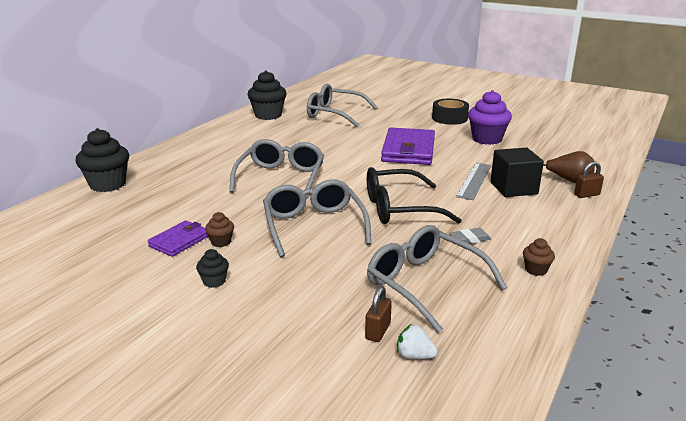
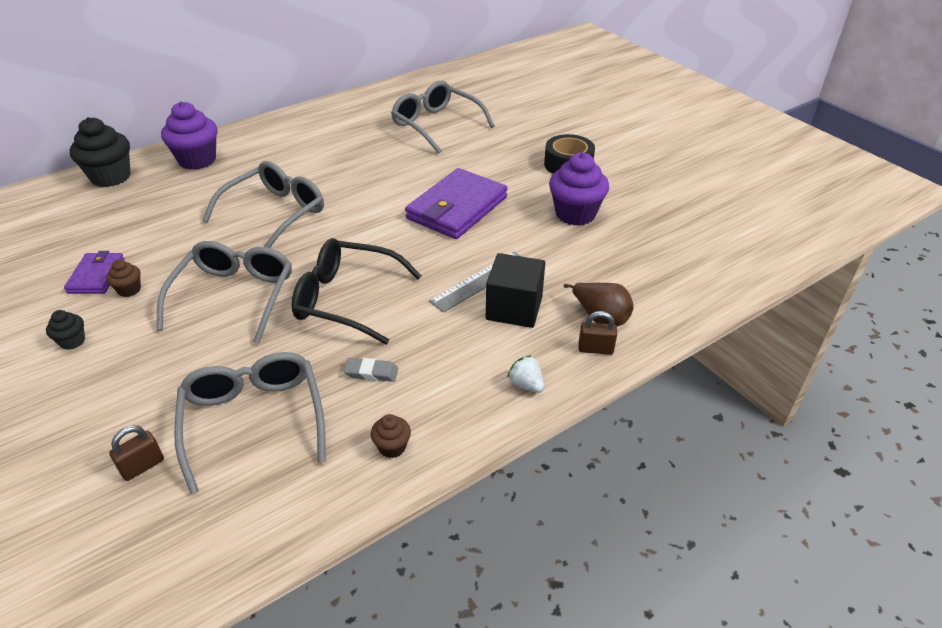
camera: 25 degrees right, 15 degrees up
(173, 162) = (197, 160): none -> purple cupcake
(179, 241) = (96, 276): purple wallet -> purple wallet turned 60 degrees counterclockwise
(268, 115) = (361, 110): black cupcake -> none
(414, 356) = (140, 513): white strawberry -> white strawberry (526, 385)

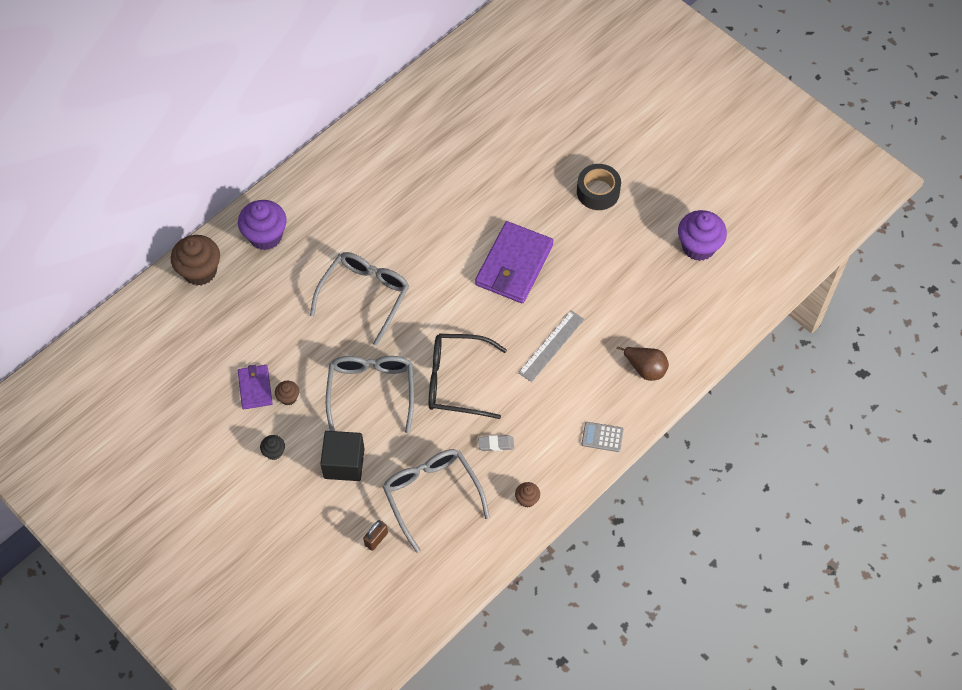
camera: 10 degrees left, 20 degrees up
(111, 177) = (200, 271): black cupcake -> brown cupcake
(436, 125) = (467, 150): grey glasses -> none
(514, 308) = (582, 369): black cube -> black cube (344, 463)
(526, 385) = (602, 437): white strawberry -> grey calculator
(575, 214) = (612, 257): purple cupcake -> purple cupcake (698, 247)
(595, 349) = (645, 398): brown padlock -> none

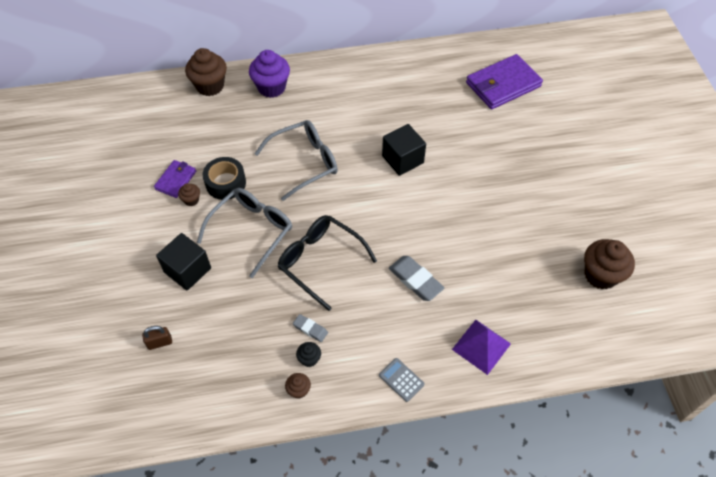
camera: 35 degrees right, 5 degrees down
(274, 452) = (148, 231): black cupcake -> black cupcake (309, 359)
(431, 495) = (229, 336): grey glasses -> none
(454, 238) = (402, 159): none -> black cube
(514, 265) = (433, 203): purple wallet -> purple wallet (503, 85)
(551, 346) = (415, 280): grey ruler -> grey eraser
(598, 192) = (542, 187): black tape -> black tape (225, 183)
(645, 369) = (481, 346): brown pear -> purple pyramid
(698, 247) = (600, 275): purple cupcake -> brown cupcake

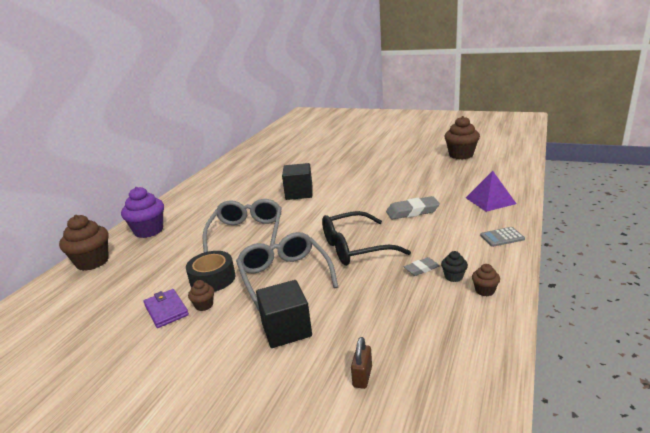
camera: 55 degrees left, 30 degrees down
(503, 85) = (285, 151): purple wallet -> none

